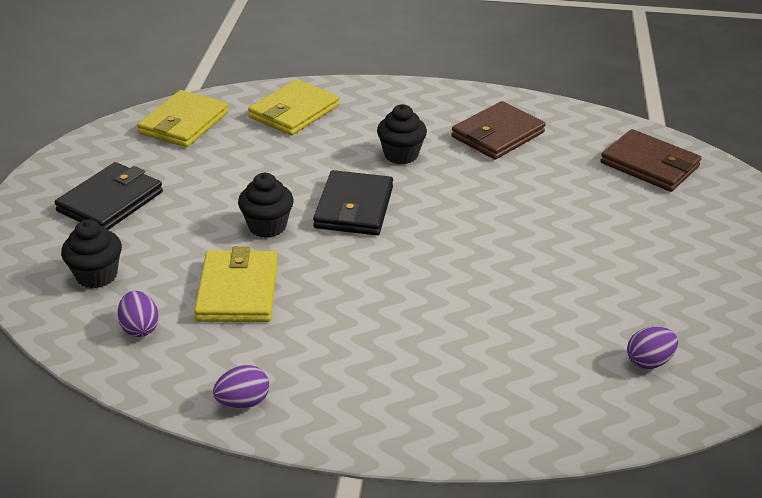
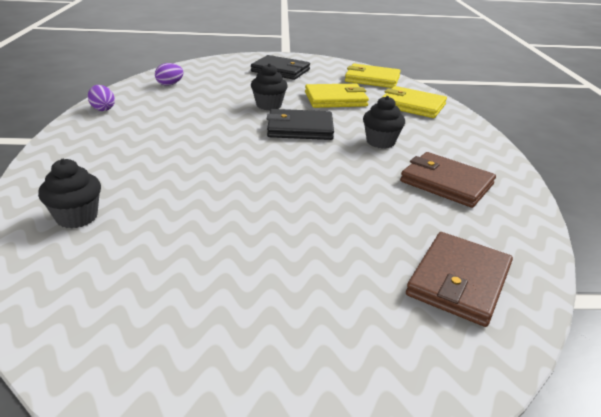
camera: 80 degrees right, 5 degrees down
(97, 275) = (214, 73): black cupcake -> black cupcake (77, 217)
(238, 290) = (202, 102): yellow wallet -> yellow wallet (335, 99)
(648, 361) = (98, 258): purple egg -> none

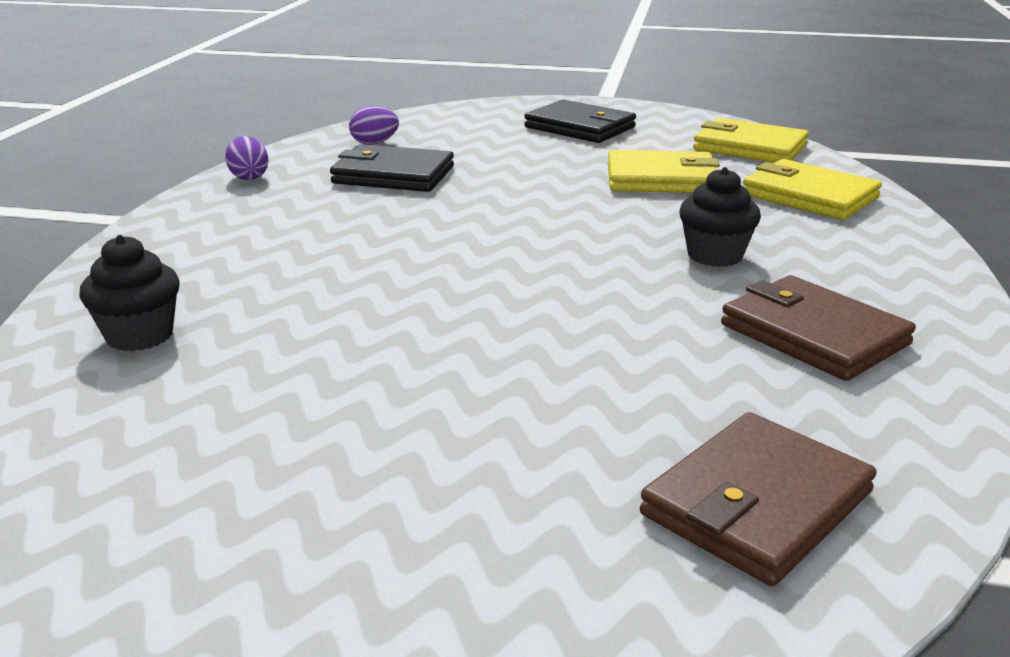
camera: 15 degrees right, 5 degrees down
(269, 105) = (531, 184): black cupcake -> none
(300, 128) = (571, 224): black wallet -> black wallet (393, 175)

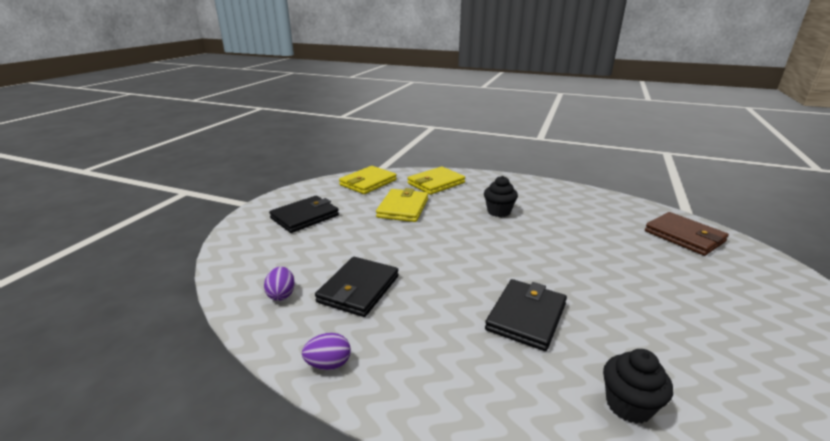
camera: 80 degrees left, 0 degrees up
(338, 275) = (526, 316): none -> black wallet
(813, 334) = (568, 207): brown wallet -> none

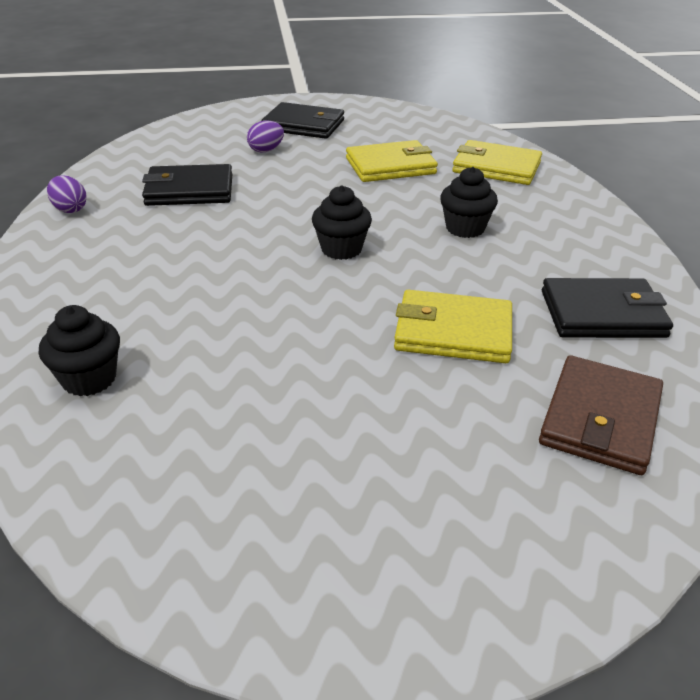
camera: 60 degrees right, 10 degrees up
(281, 294) = (153, 161): purple egg -> purple egg (266, 150)
(368, 182) = (433, 129): yellow wallet -> yellow wallet (453, 332)
(497, 253) = (341, 249): none -> black cupcake
(526, 316) = (210, 292): black wallet -> black wallet (602, 314)

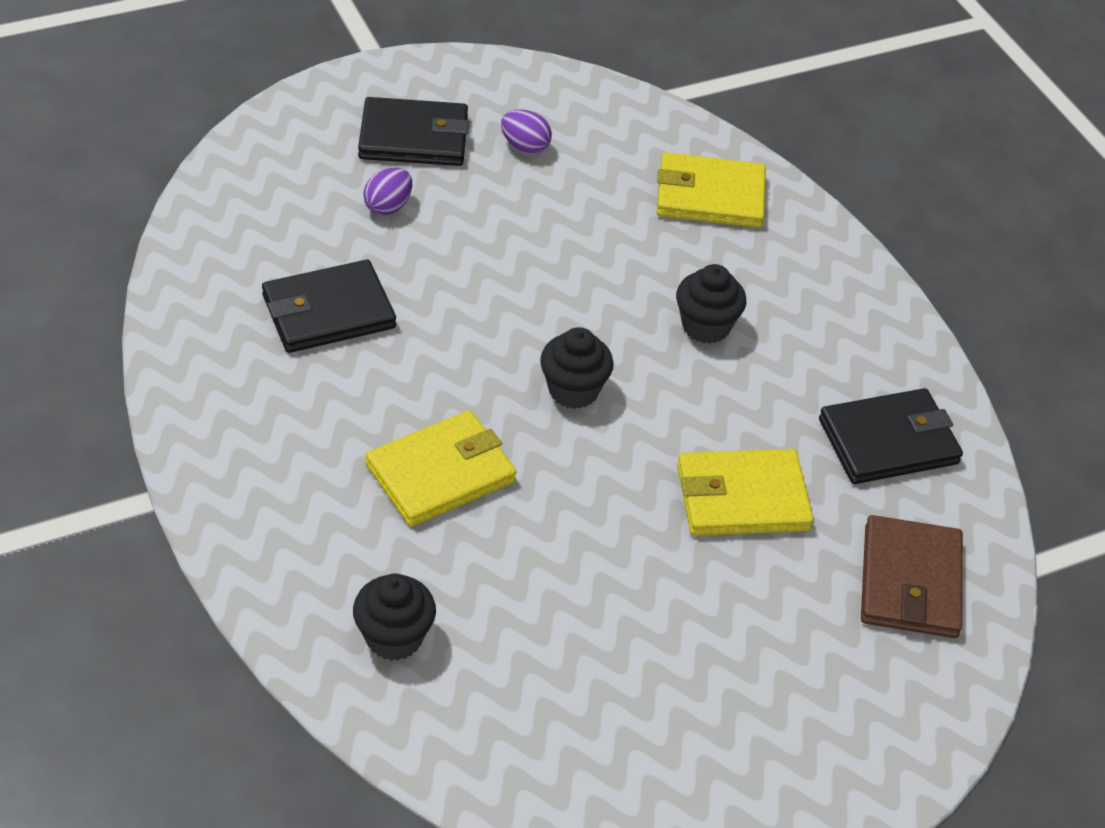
camera: 20 degrees left, 10 degrees up
(70, 209) = (191, 377): purple egg -> purple egg (525, 147)
(391, 166) = (572, 216): yellow wallet -> yellow wallet (441, 473)

